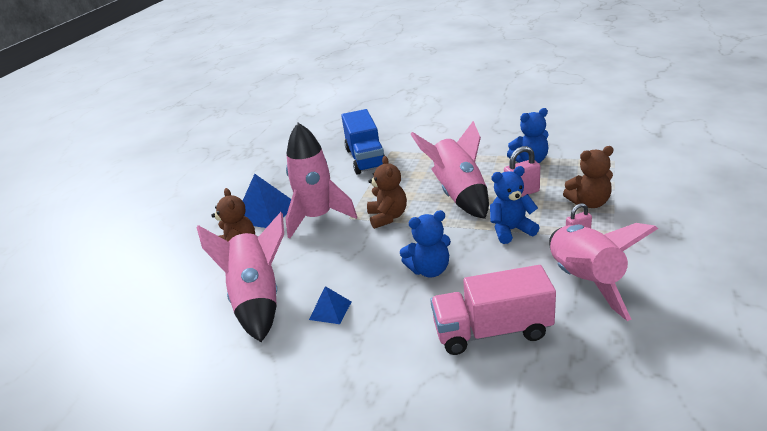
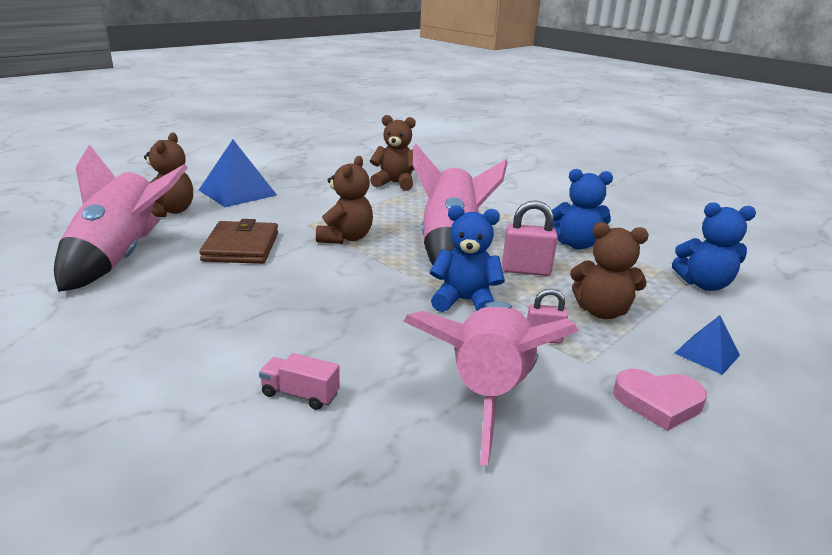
camera: 20 degrees right, 5 degrees down
(318, 217) = (278, 213): pink rocket -> none
(328, 254) = (241, 247): none -> brown wallet
(330, 310) = (167, 295): blue pyramid -> blue pyramid (707, 354)
(365, 158) = (395, 183): blue truck -> brown teddy bear
(429, 270) = (319, 302): blue teddy bear -> blue teddy bear (704, 284)
(492, 331) = (300, 394): pink truck -> pink truck, size x0.43
(667, 246) = (658, 402): none -> pink heart

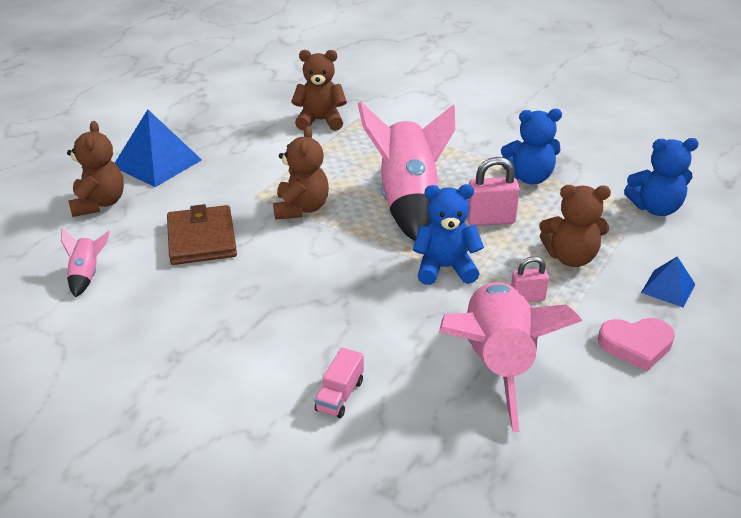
camera: 10 degrees left, 10 degrees up
(120, 258) = (87, 275): pink rocket -> pink rocket, size x0.43
(300, 394) = (339, 395): pink truck -> pink truck turned 75 degrees counterclockwise

